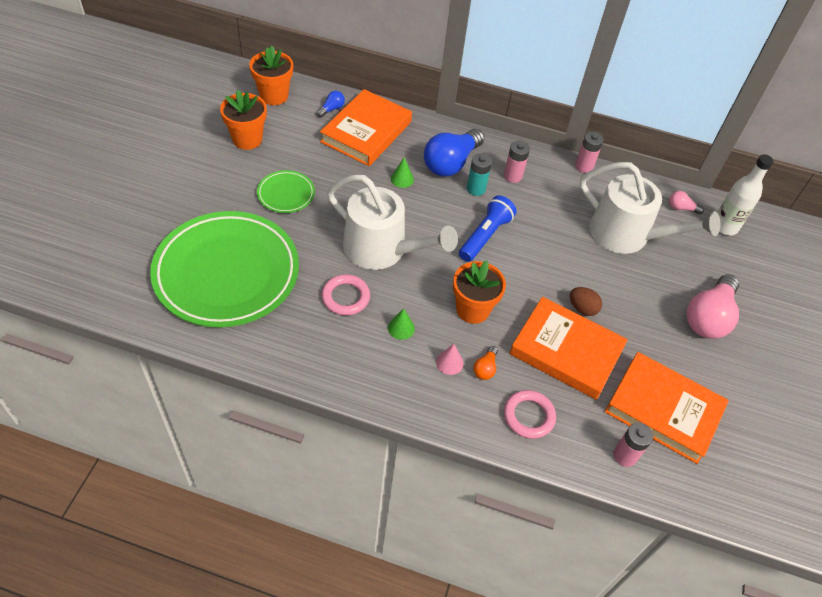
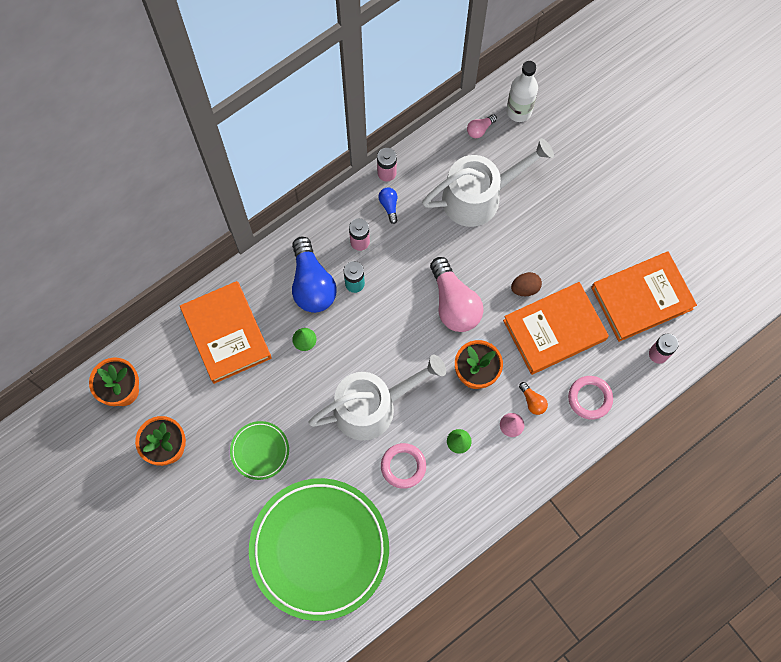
camera: 50 degrees left, 20 degrees up
(331, 109) = (176, 347): blue light bulb -> blue light bulb (389, 206)
(485, 236) = (410, 312): blue flashlight -> none
(708, 317) = (590, 199): pink light bulb -> pink light bulb (454, 303)

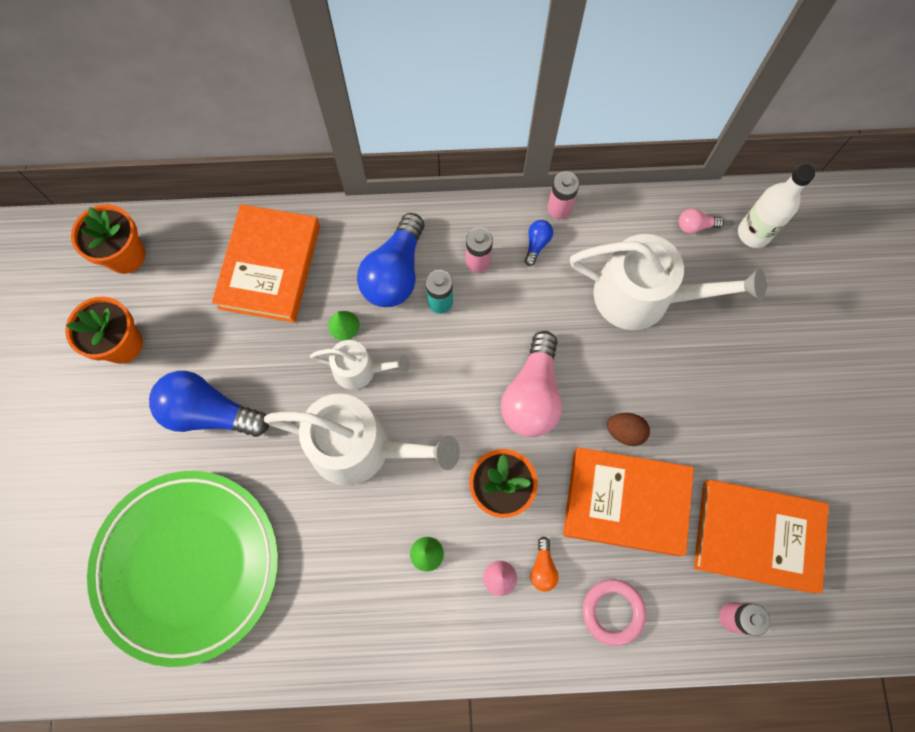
camera: 35 degrees right, 0 degrees up
(260, 451) = (209, 412): green plate -> blue light bulb
(336, 360) = (360, 370): none -> white watering can
(403, 466) = (345, 538): pink ring -> none

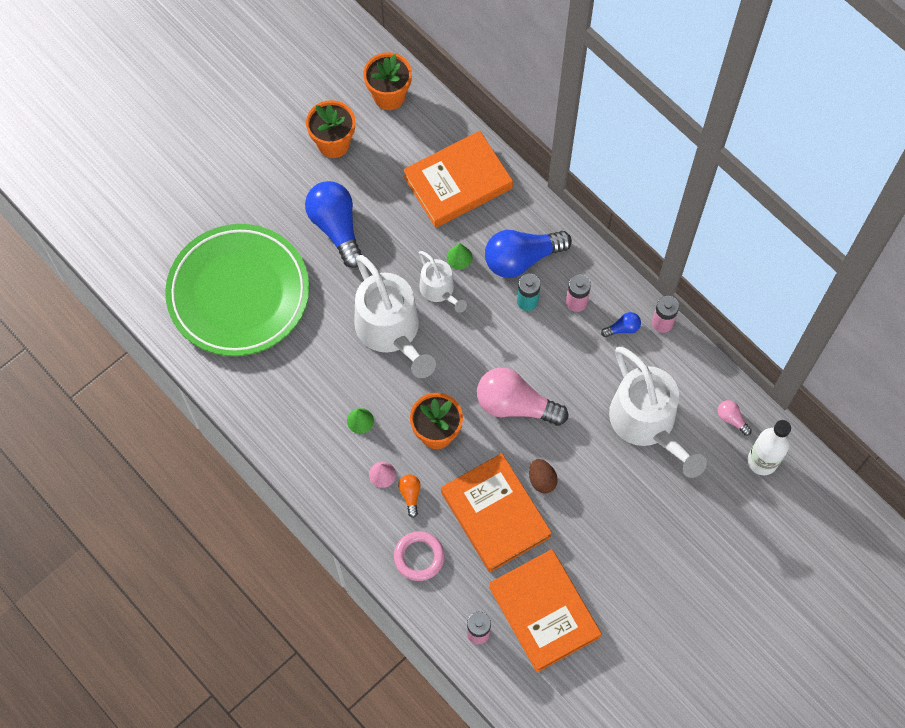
camera: 50 degrees right, 5 degrees down
(532, 395) = (515, 405): pink light bulb -> pink light bulb turned 45 degrees clockwise
(543, 568) = (410, 495): orange light bulb -> orange light bulb turned 120 degrees clockwise

